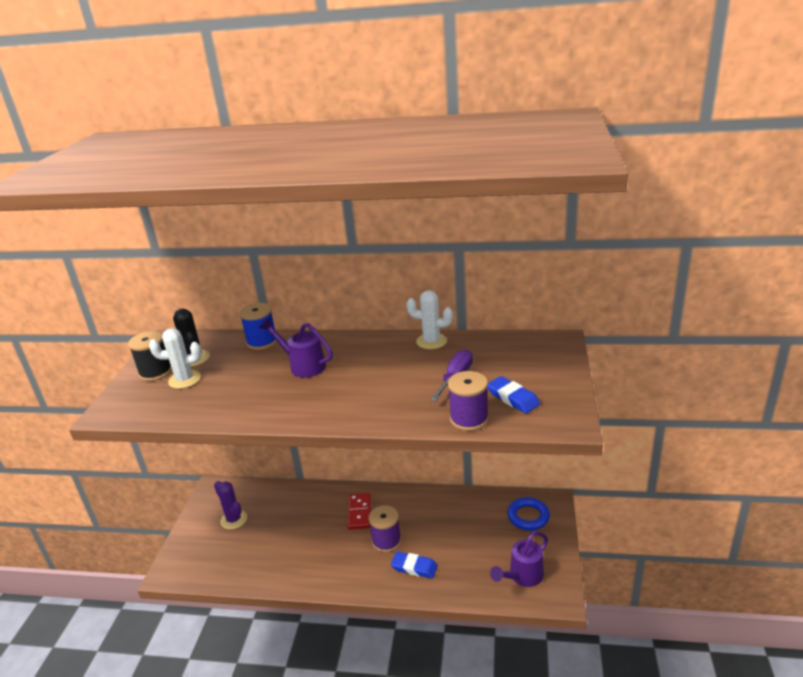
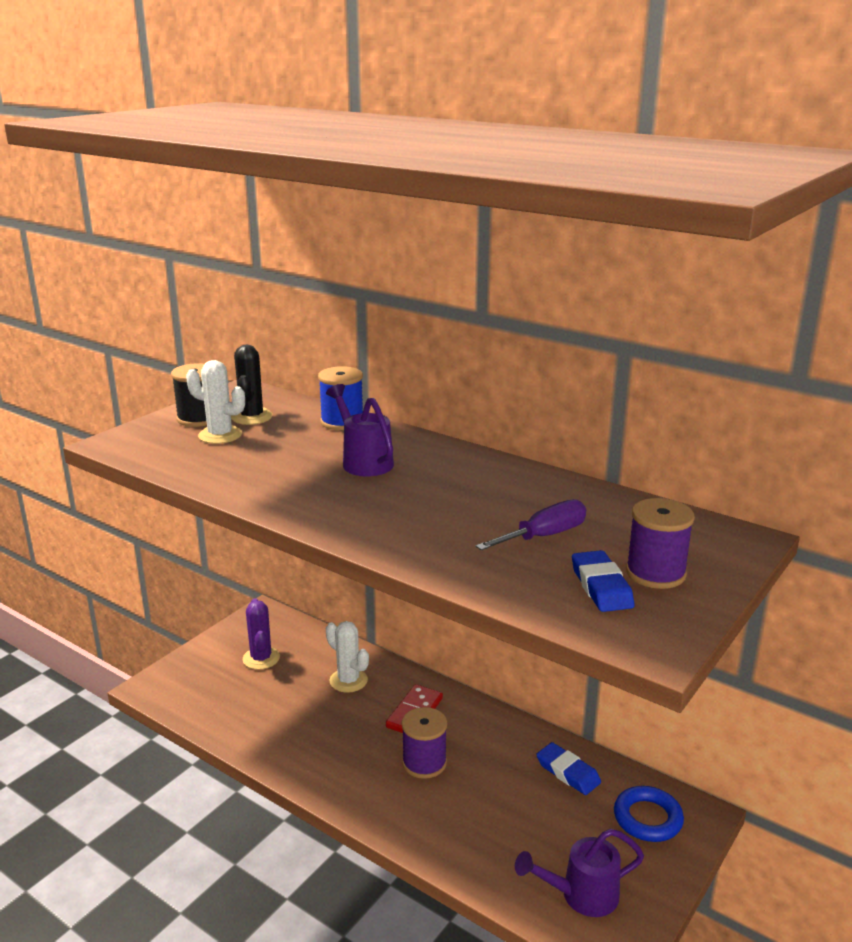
camera: 25 degrees right, 5 degrees down
(414, 567) = (437, 812): blue eraser -> blue eraser (568, 772)
(431, 341) = (554, 483): white cactus -> white cactus (348, 680)
(469, 419) = (513, 590): purple spool -> purple spool (655, 573)

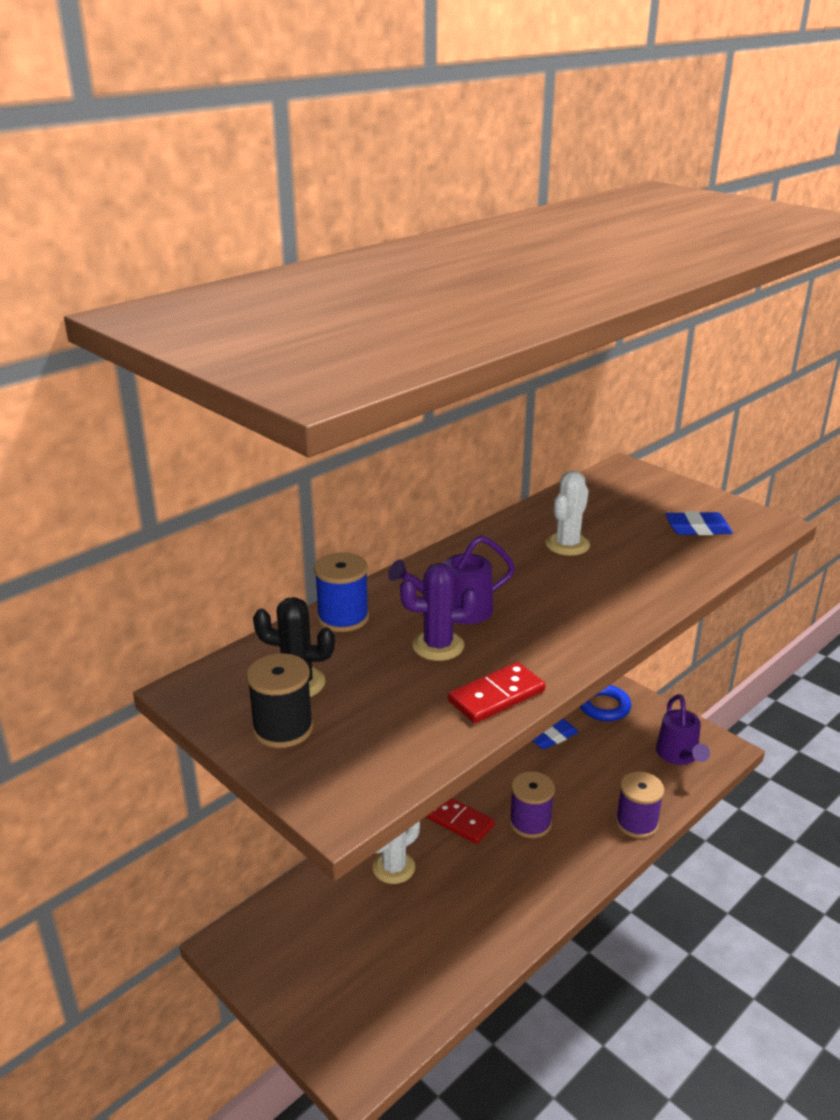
camera: 80 degrees left, 5 degrees up
(220, 435) = (349, 709): white cactus -> white cactus (567, 545)
(235, 484) = (496, 696): none -> red domino
(261, 658) = (328, 948): purple cactus -> purple cactus (438, 646)
(544, 536) = (621, 538): purple screwdriver -> none
(655, 573) = (676, 506): purple spool -> purple spool (636, 823)

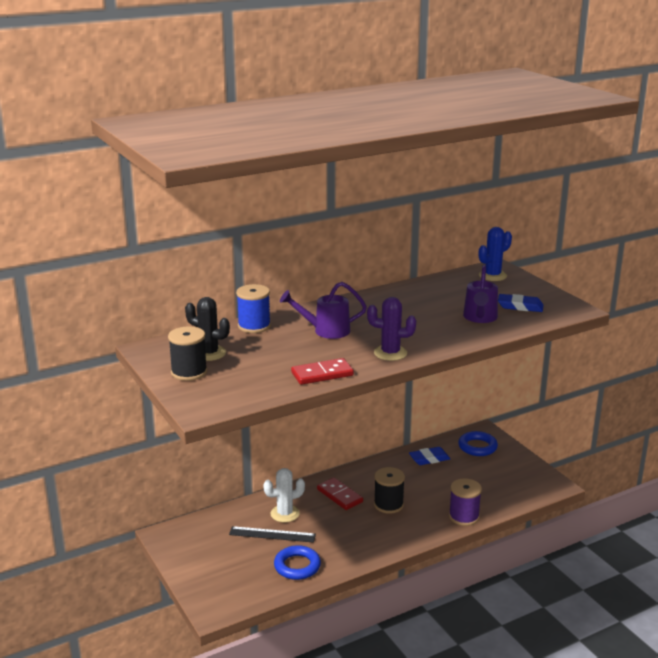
camera: 15 degrees right, 5 degrees down
(389, 909) = (272, 534): none -> black ruler
(438, 646) = (303, 346): purple cactus -> purple cactus (390, 353)
(447, 959) = (297, 566): none -> blue ring
(530, 823) = (388, 504): purple spool -> black spool
(567, 545) = (422, 305): white cactus -> none
(629, 482) = (492, 275): none -> blue cactus
(678, 755) = (517, 483): purple watering can -> purple watering can (480, 318)

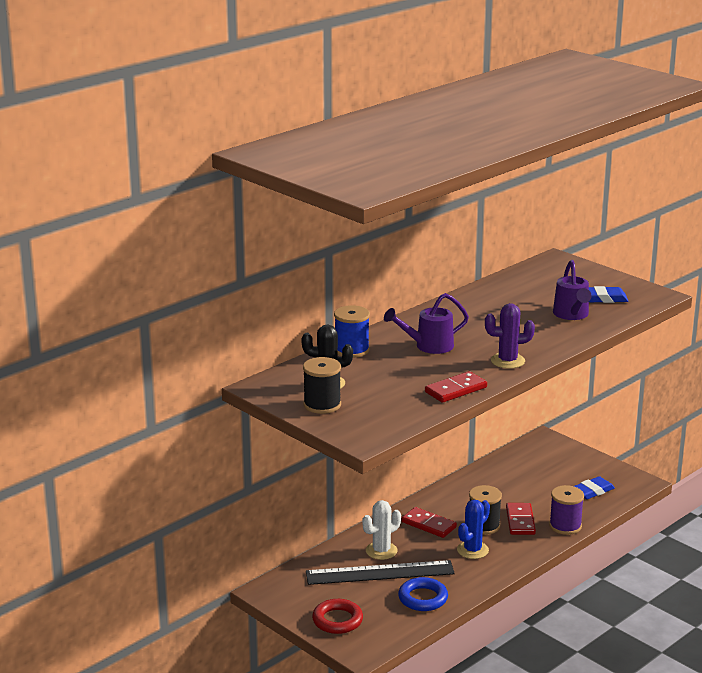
camera: 15 degrees left, 0 degrees up
(209, 574) = (337, 620): none -> red ring
(272, 534) = (380, 573): black ruler -> black ruler, size x1.58
(424, 505) = (520, 521): none -> red domino
(429, 459) = (502, 474): blue eraser -> blue eraser (592, 491)
(477, 447) = (546, 455): blue ring -> none
(492, 275) = (557, 268): blue cactus -> blue cactus (472, 550)

